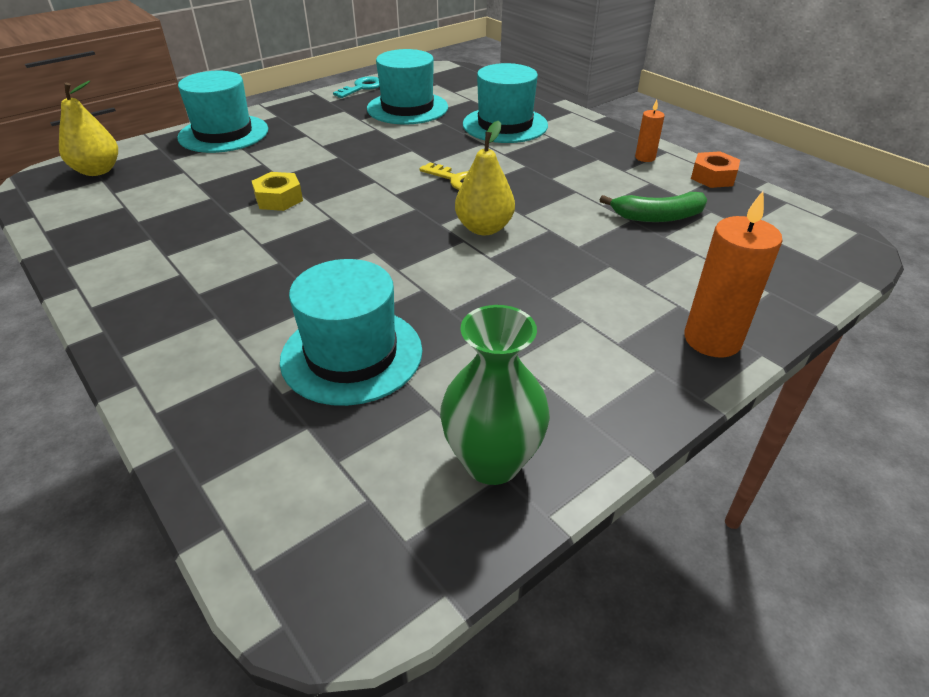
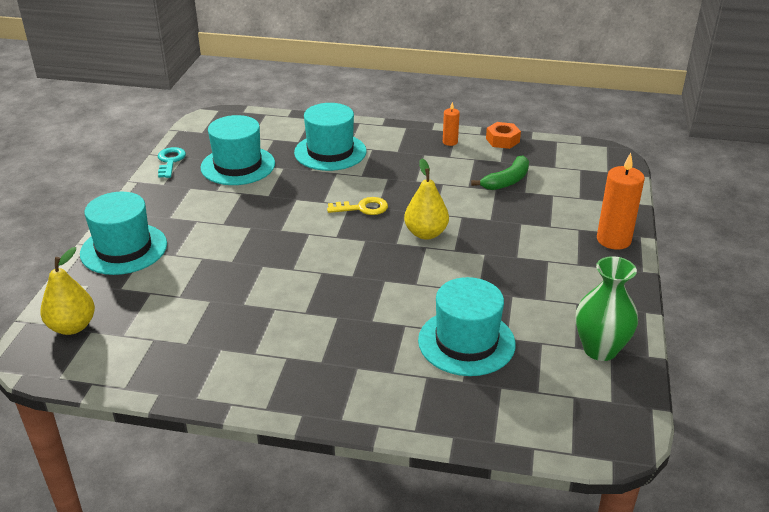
camera: 40 degrees left, 5 degrees down
(279, 199) = (263, 277): yellow nut -> none

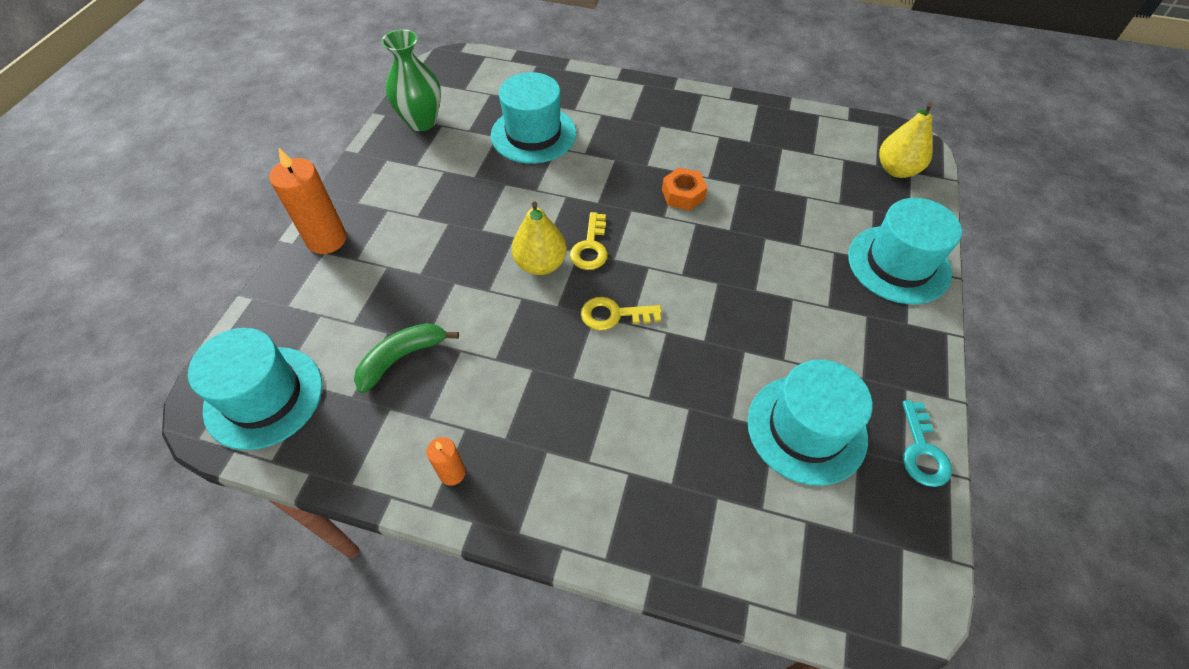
camera: 175 degrees left, 20 degrees up
(330, 152) = (659, 457): turquoise hat -> turquoise hat (264, 397)
(386, 246) = (590, 247): none -> yellow key
(502, 140) = (361, 471): orange nut -> orange nut (683, 194)

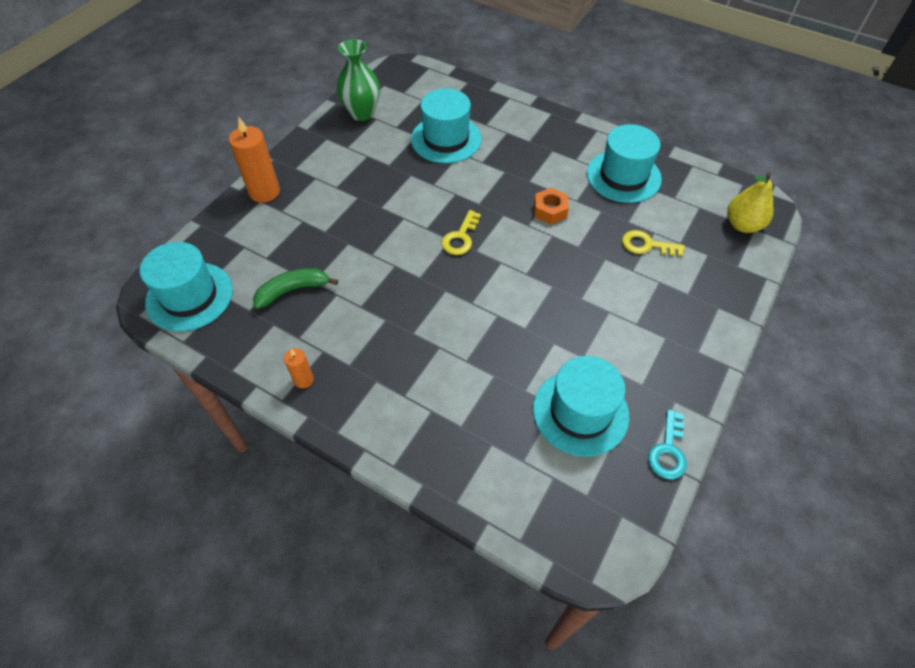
camera: 15 degrees right, 0 degrees up
(540, 264) = (417, 243): yellow pear -> none
(613, 315) = (460, 293): yellow key -> yellow key (646, 245)
(898, 264) = (711, 303): turquoise hat -> turquoise hat (623, 176)

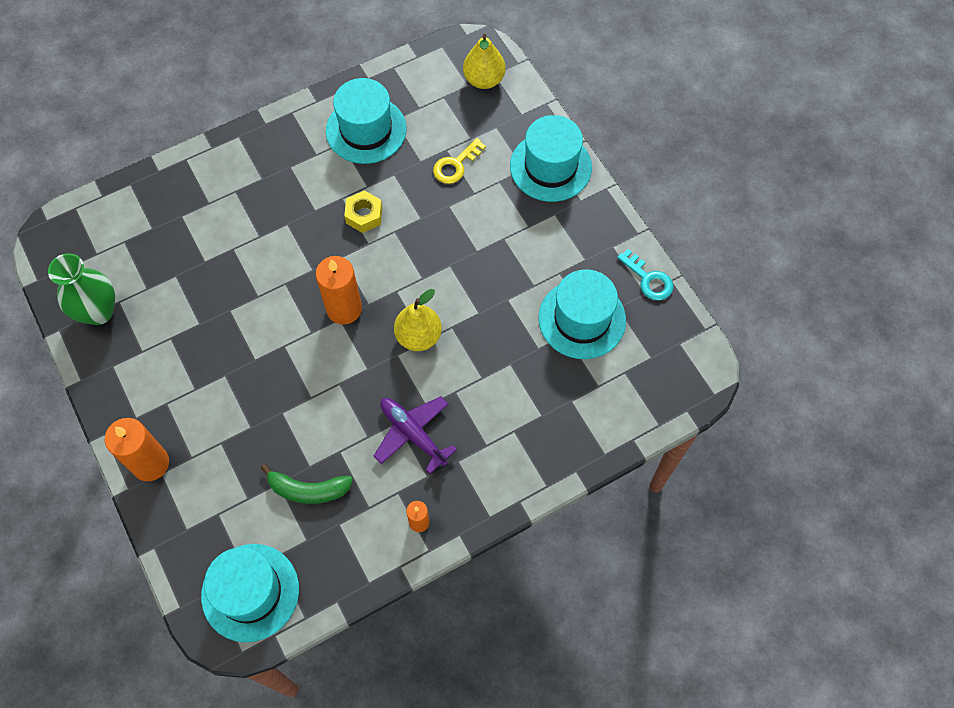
camera: 60 degrees left, 10 degrees up
(292, 290) = (308, 490): green banana -> green banana turned 90 degrees counterclockwise
(381, 335) = (413, 434): none -> purple plane
(446, 139) = (202, 251): turquoise hat -> turquoise hat (550, 166)
(460, 237) = (344, 309): yellow key -> orange candle
(472, 296) = (418, 336): none -> yellow pear
(550, 210) = (364, 215): orange nut -> yellow nut

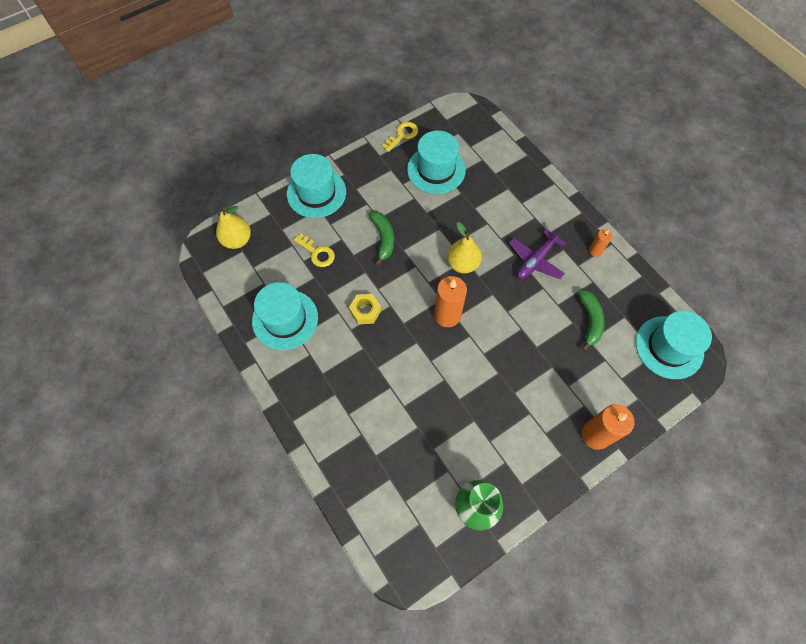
camera: 95 degrees left, 0 degrees up
(469, 242) = (383, 239): none -> green banana
(649, 279) = (402, 135): turquoise key -> yellow key

